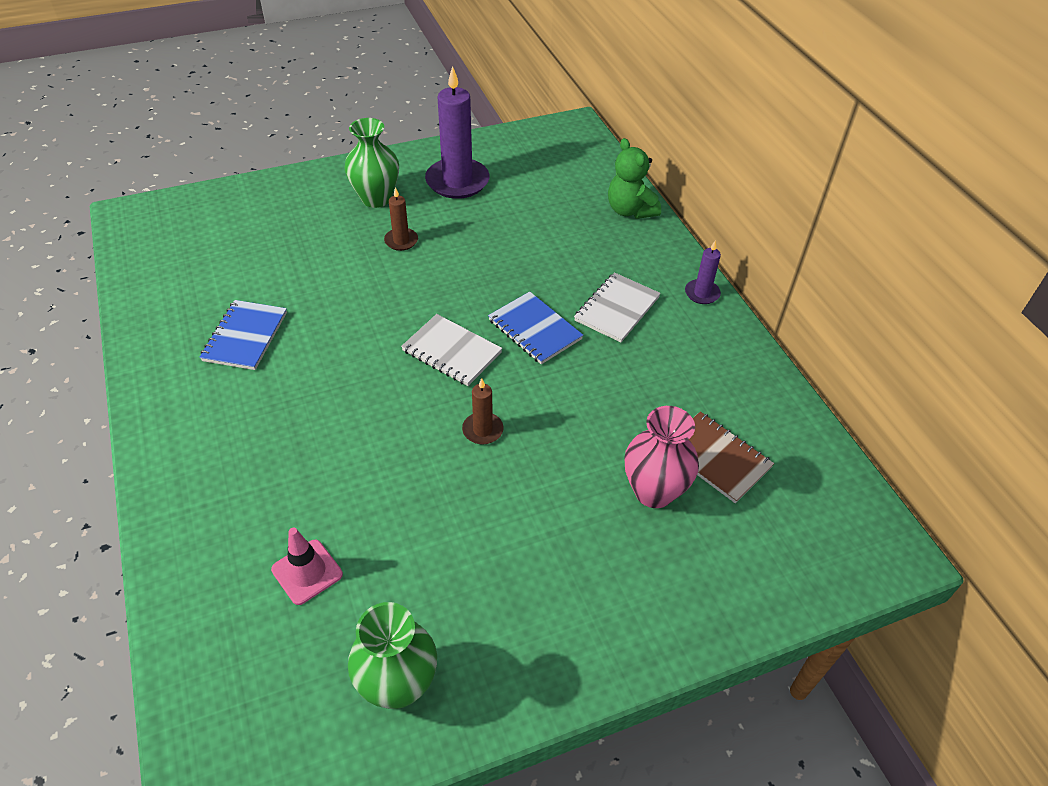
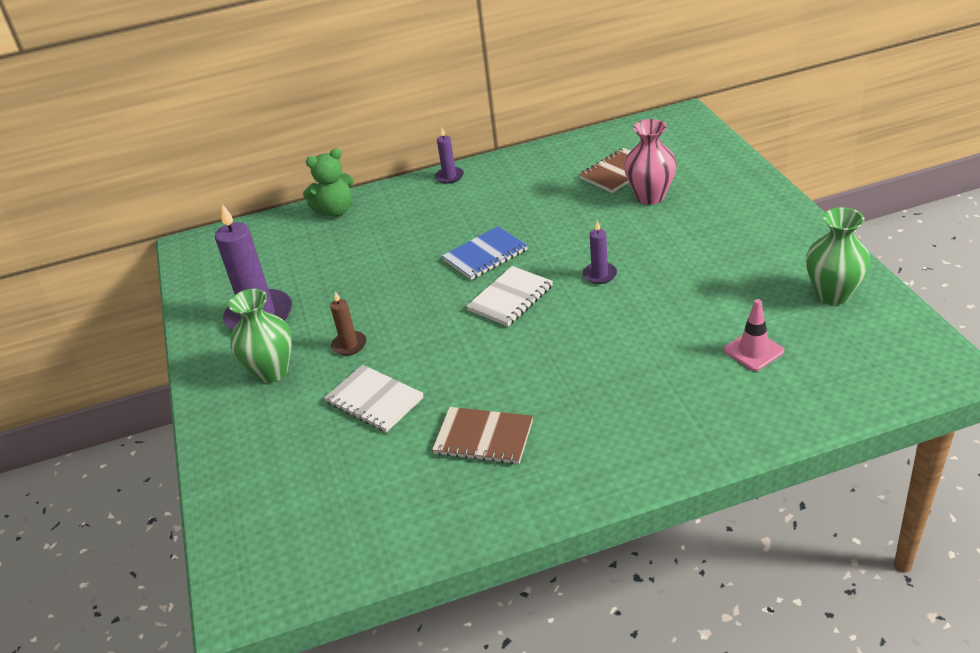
camera: 80 degrees left, 10 degrees down
(245, 337) = (483, 437): blue notebook -> brown notebook
(482, 430) = (599, 275): brown candle -> purple candle
(617, 309) = (464, 215): white notebook -> white notebook (374, 400)

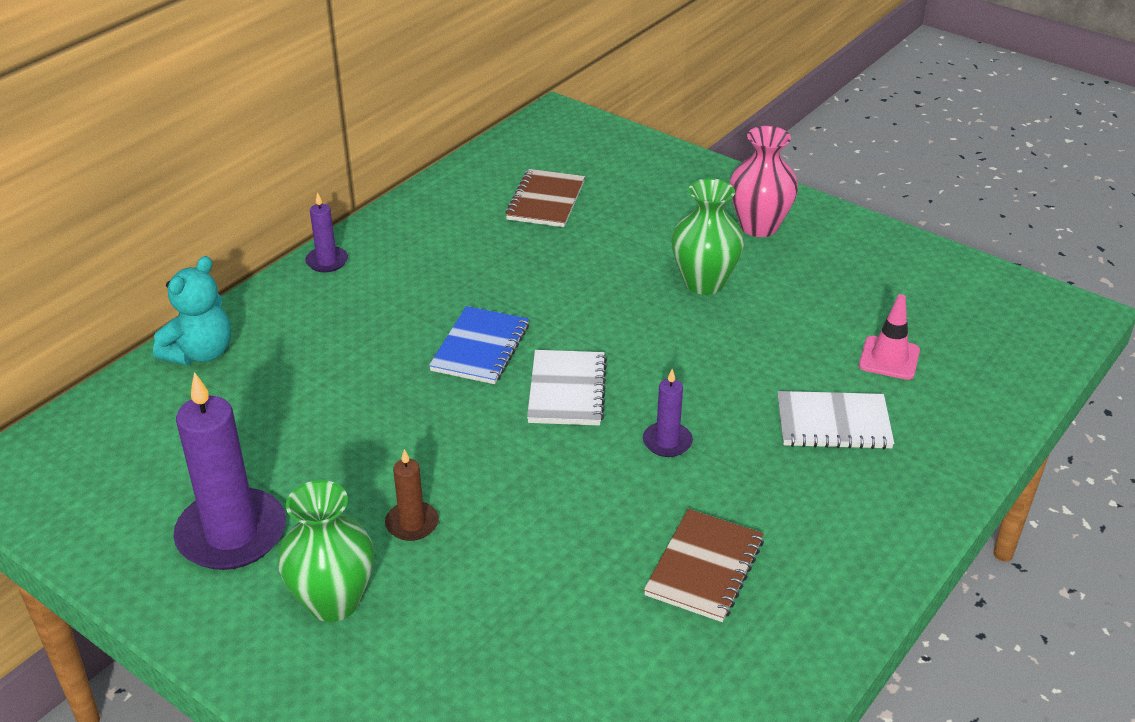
camera: 40 degrees left, 0 degrees up
(335, 211) = (200, 353): green teddy bear -> turquoise teddy bear
(374, 400) = (521, 580): white notebook -> white notebook (833, 423)
(483, 437) = (704, 567): brown notebook -> brown notebook turned 45 degrees counterclockwise
(599, 275) = (645, 328): purple candle -> purple candle (667, 442)
(650, 196) = (612, 219): pink vase -> pink vase (759, 226)
(832, 294) = (904, 273): green vase -> green vase (704, 283)

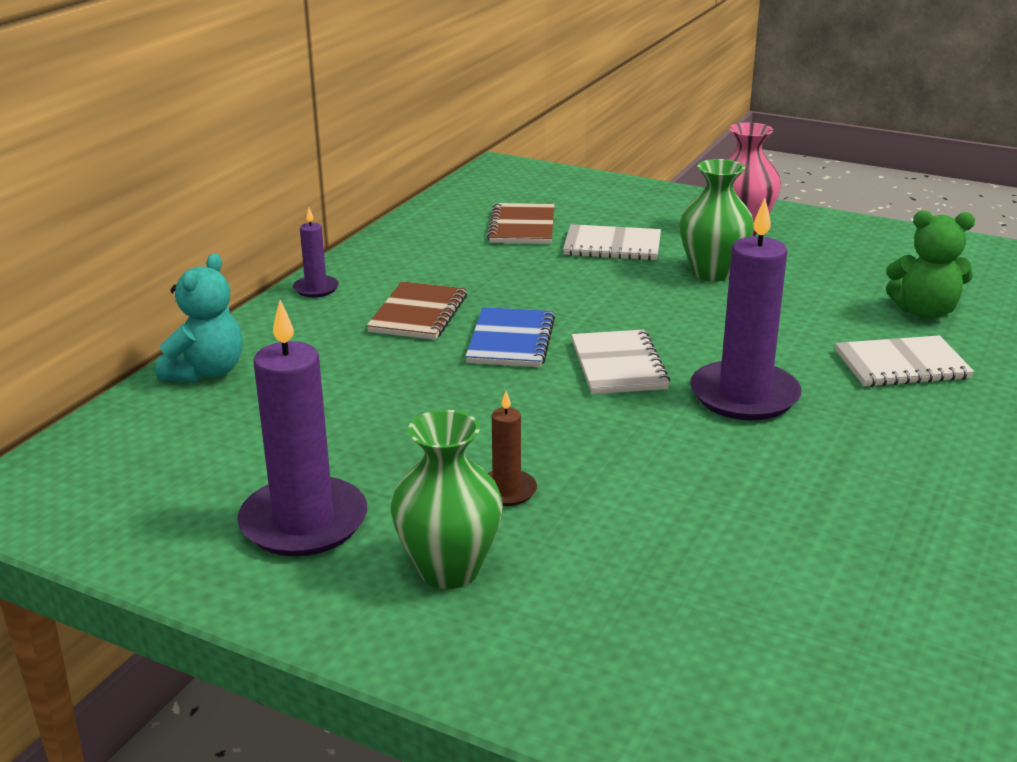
camera: 10 degrees left, 10 degrees down
(622, 236) = (612, 246): none -> white notebook
(667, 442) = (744, 396): purple candle -> purple candle, size x2.04
(704, 567) = (841, 493): brown notebook -> brown notebook (418, 314)
(889, 358) = (924, 312): pink traffic cone -> green teddy bear

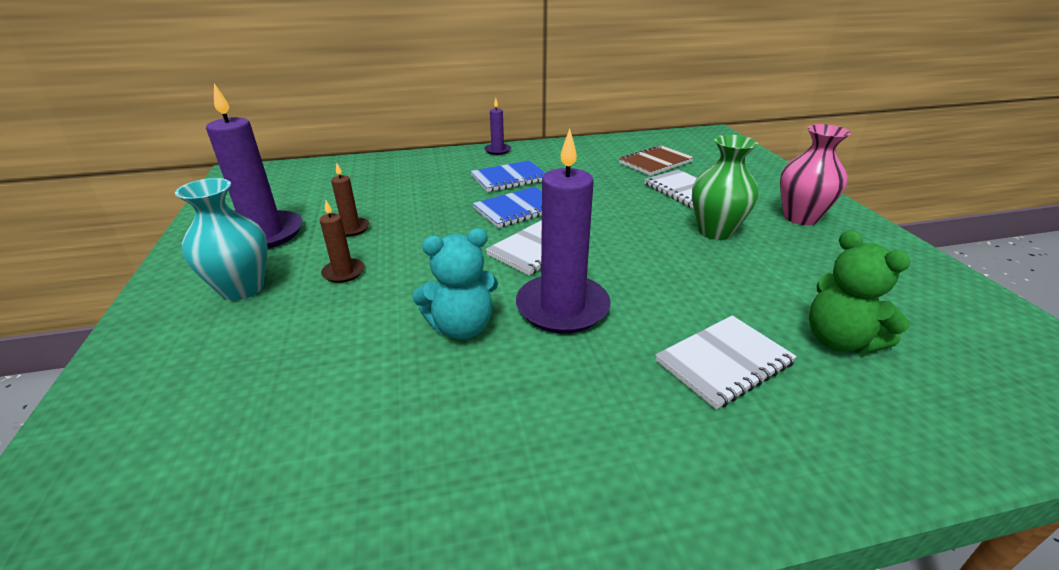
camera: 50 degrees right, 5 degrees up
(206, 372) = (385, 163): turquoise teddy bear -> turquoise teddy bear (461, 327)
(392, 455) = (351, 229): none -> brown candle
(418, 314) = (509, 178): brown notebook -> blue notebook
(449, 569) = (242, 289): green vase -> turquoise vase
(901, 365) = (724, 362): white notebook -> white notebook turned 75 degrees counterclockwise

